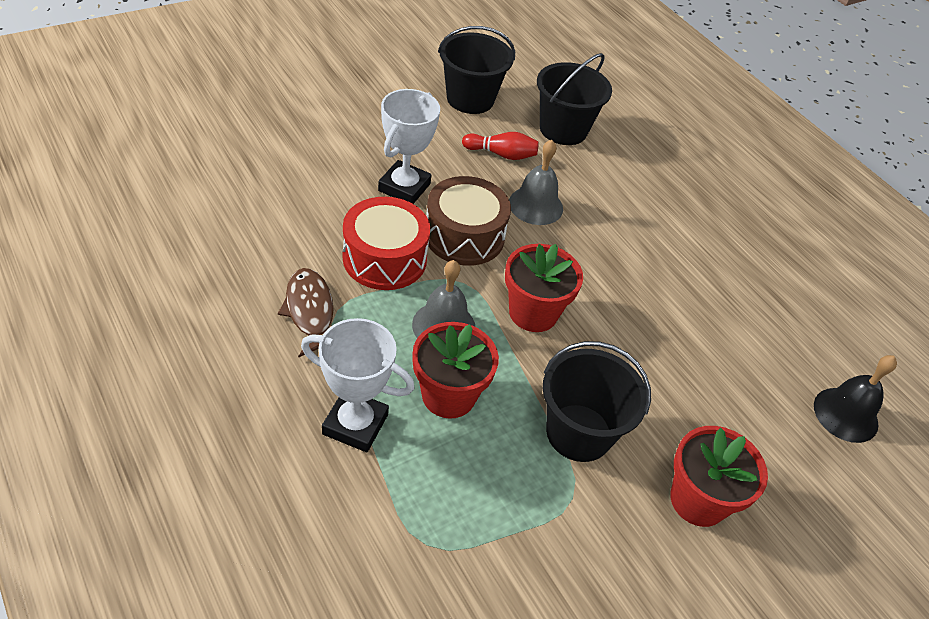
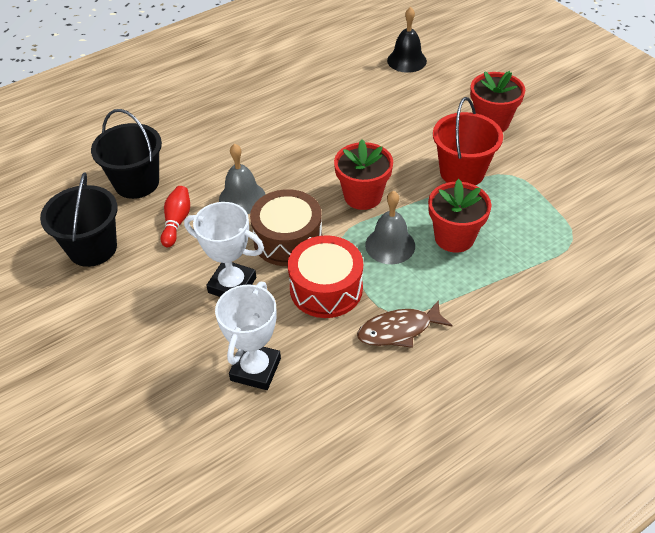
camera: 85 degrees left, 0 degrees up
(355, 424) = (497, 286): white trophy -> white trophy (255, 369)
(578, 432) = (462, 172): black bucket -> red bucket

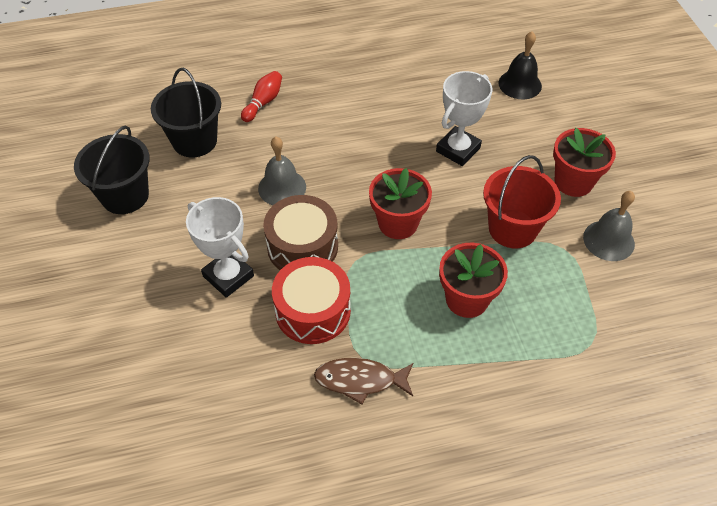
camera: 20 degrees right, 5 degrees up
(177, 222) = (210, 193): red bowling pin -> red bowling pin (263, 102)
(255, 369) = (207, 371): white trophy -> white trophy (458, 149)
(390, 245) = (398, 285): grey bell -> grey bell (608, 240)

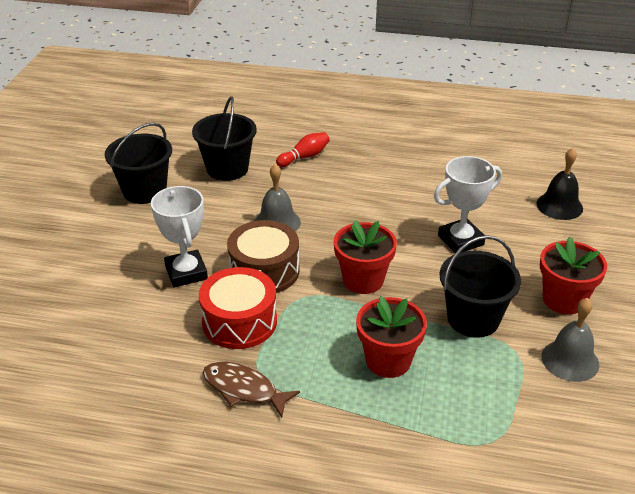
camera: 25 degrees right, 15 degrees down
(512, 229) = (473, 319): red bucket -> black bucket

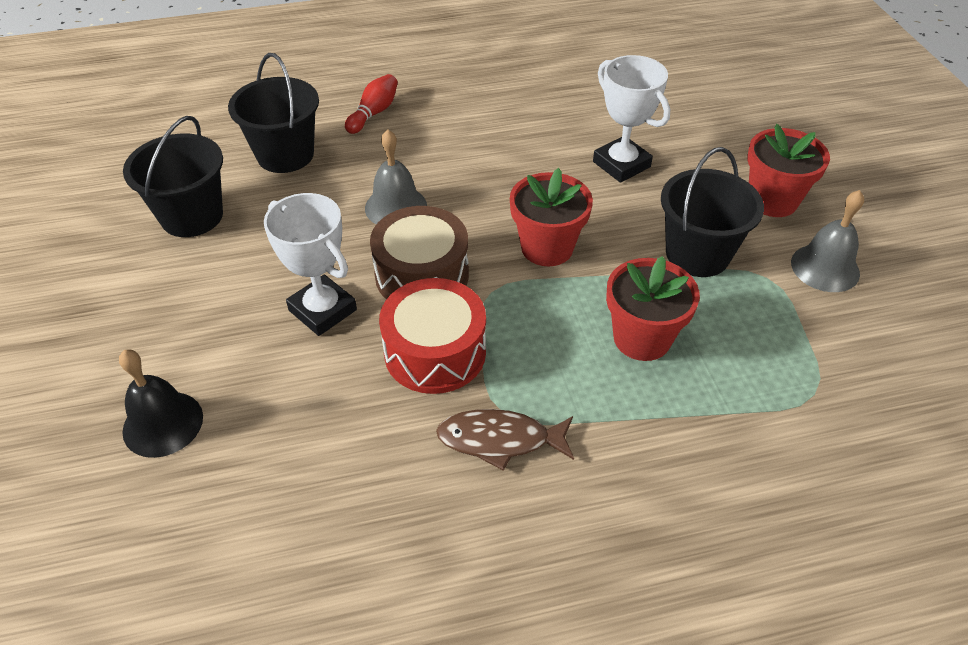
camera: 25 degrees left, 10 degrees up
(460, 240) = (621, 164): white trophy -> white trophy turned 75 degrees counterclockwise
(559, 206) = (695, 93): black bell -> black bell (163, 423)

